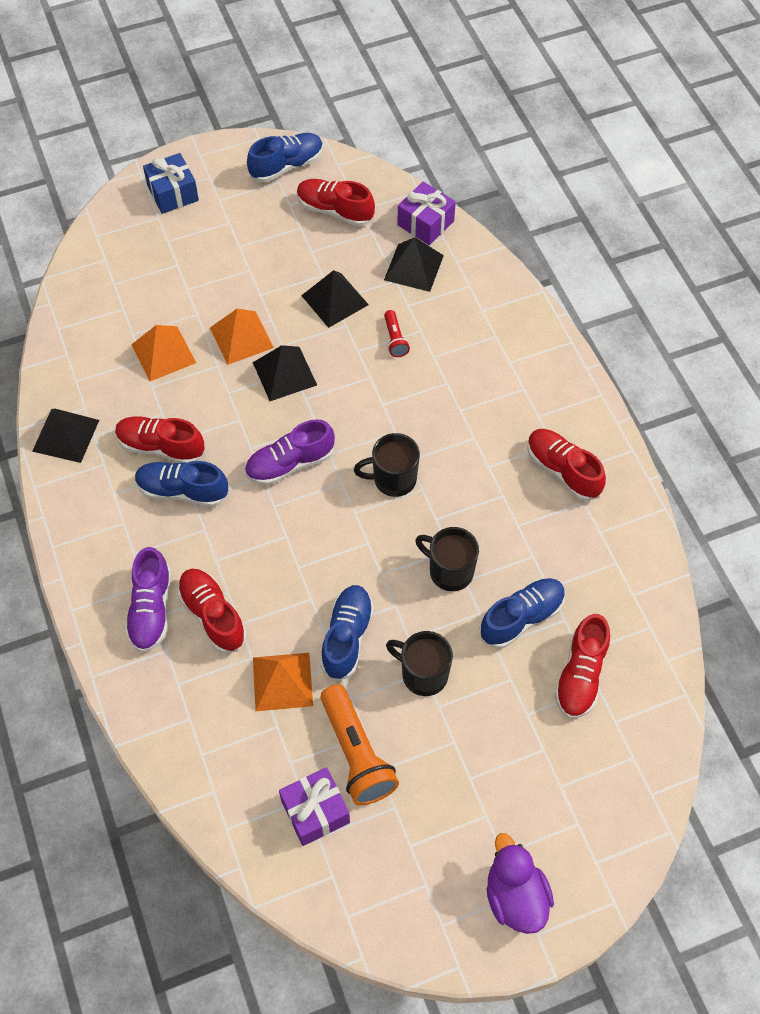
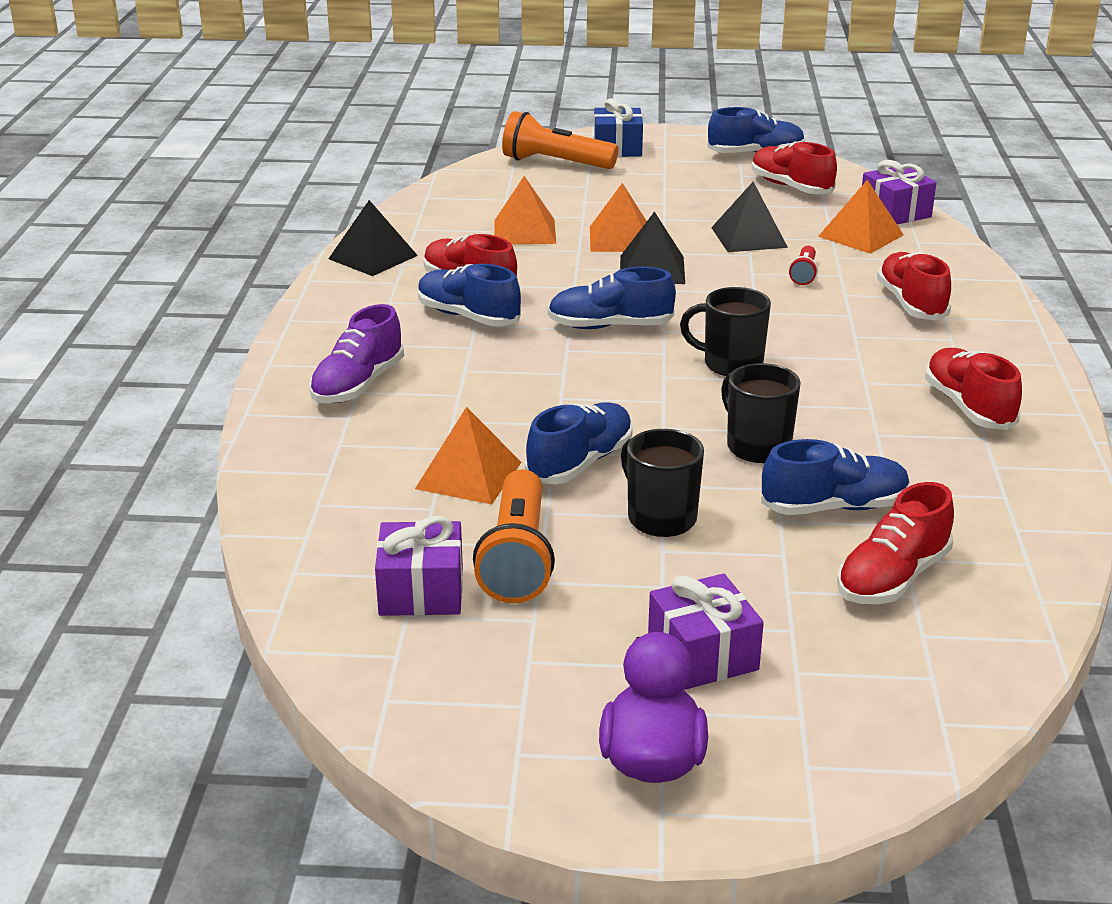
camera: 25 degrees right, 30 degrees down
(134, 236) = (555, 163): none -> orange flashlight
(213, 615) = (426, 406): red shoe -> red shoe (911, 304)
(290, 463) = (610, 326): purple shoe -> blue shoe
(414, 267) = (861, 235): black pyramid -> orange pyramid
(504, 795) = (702, 654): none -> purple gift

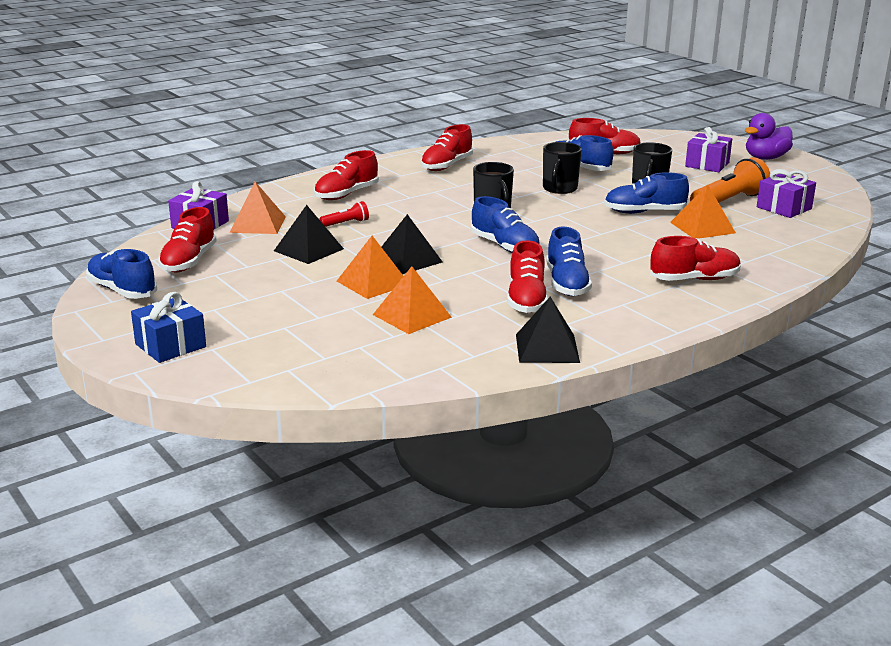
camera: 130 degrees left, 5 degrees down
(358, 385) = (694, 279): purple shoe -> red shoe
(555, 163) = (246, 357): orange flashlight -> none

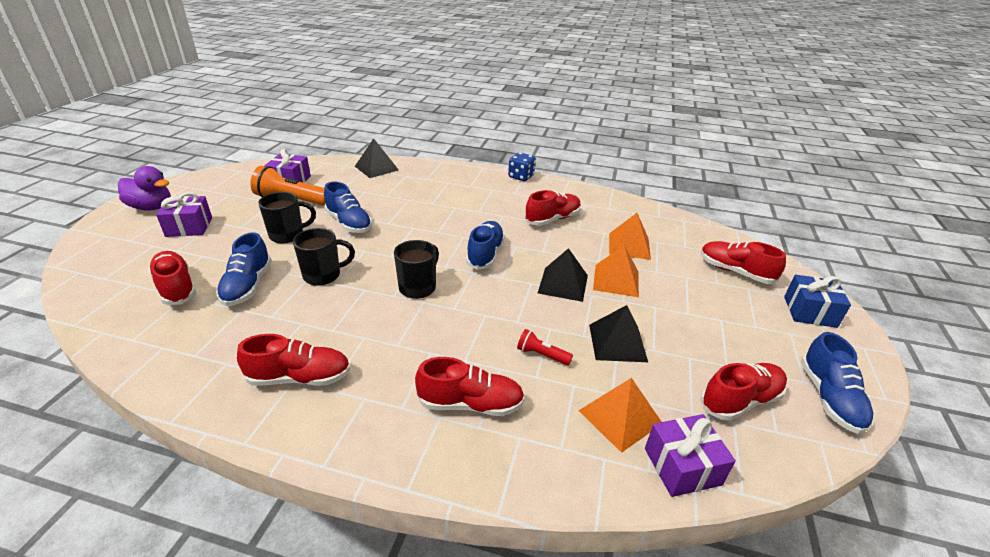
camera: 130 degrees left, 10 degrees up
(547, 348) = (594, 197): black pyramid -> black pyramid (376, 168)
(566, 284) = (513, 214): blue shoe -> none
(669, 325) = (521, 177): none -> blue dice
(694, 279) = (453, 183): red shoe -> red shoe (735, 272)
(702, 227) = (360, 197): orange pyramid -> none

